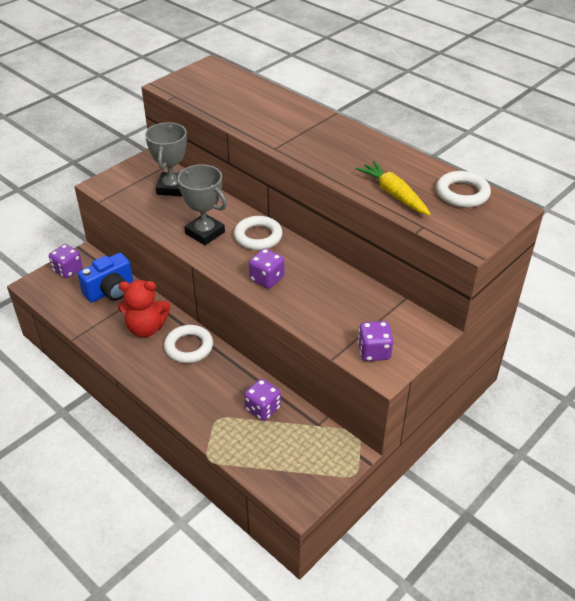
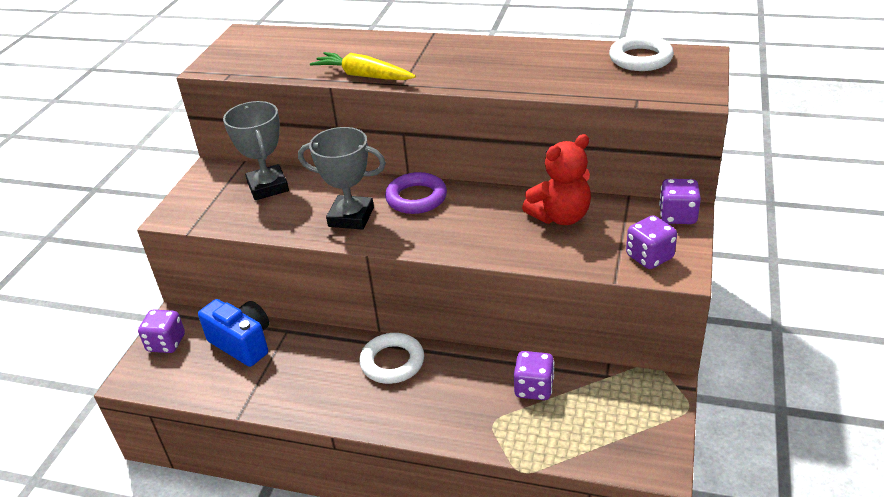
camera: 25 degrees left, 5 degrees down
(110, 291) = (242, 343): blue camera -> blue camera turned 75 degrees counterclockwise
(146, 328) = (323, 364): red teddy bear -> red teddy bear (560, 216)
(258, 236) = (416, 198): white ring -> purple ring
(267, 279) = (467, 235): purple dice -> purple dice (677, 216)
(393, 194) = (575, 82): yellow carrot -> yellow carrot (363, 76)

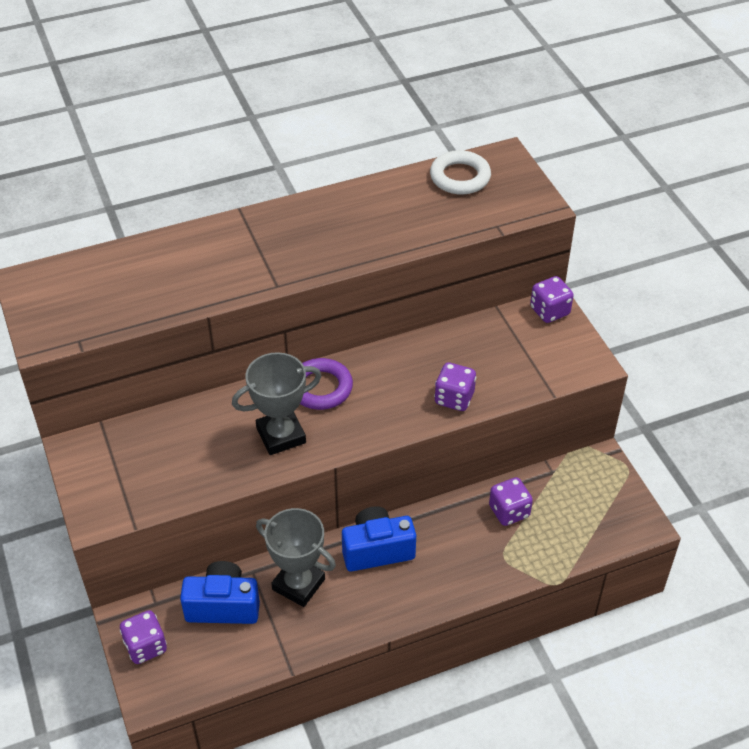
camera: 40 degrees left, 10 degrees up
(268, 187) = (162, 440): grey trophy -> grey trophy (298, 584)
(363, 76) = (228, 290): yellow carrot -> none
(392, 362) = (377, 550): white ring -> blue camera
(560, 216) = (461, 352): red teddy bear -> none
(649, 257) = (560, 360): purple dice -> purple dice (454, 398)

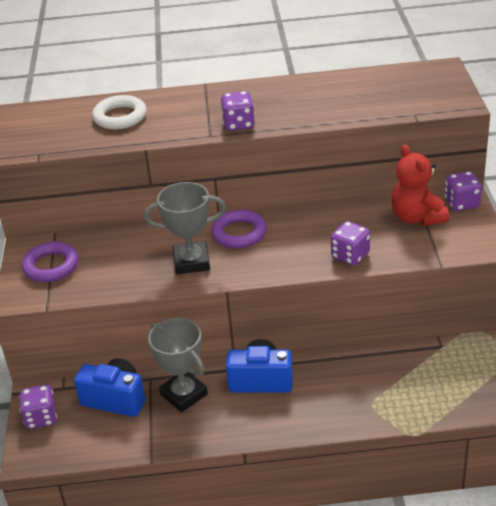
camera: 20 degrees right, 10 degrees down
(116, 468) = (51, 266): none -> purple ring
(460, 177) = (397, 79): white ring -> white ring (120, 117)
(508, 337) = (417, 217): none -> red teddy bear
(509, 511) = (390, 370): purple dice -> purple dice (239, 124)

